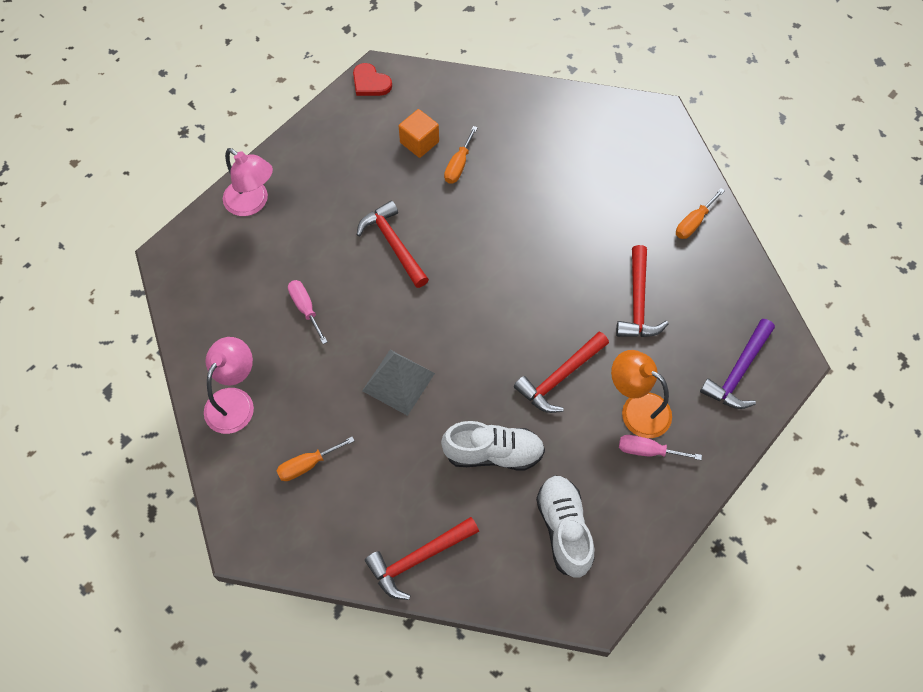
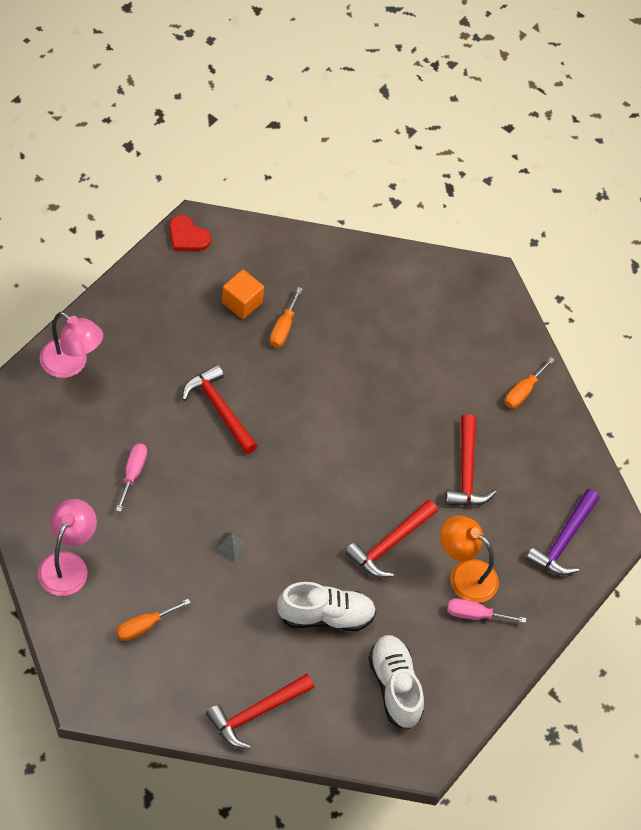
camera: 10 degrees left, 5 degrees down
(305, 308) = (133, 473): pink screwdriver -> pink screwdriver turned 45 degrees clockwise
(398, 382) = (230, 547): grey pyramid -> grey pyramid, size x0.47

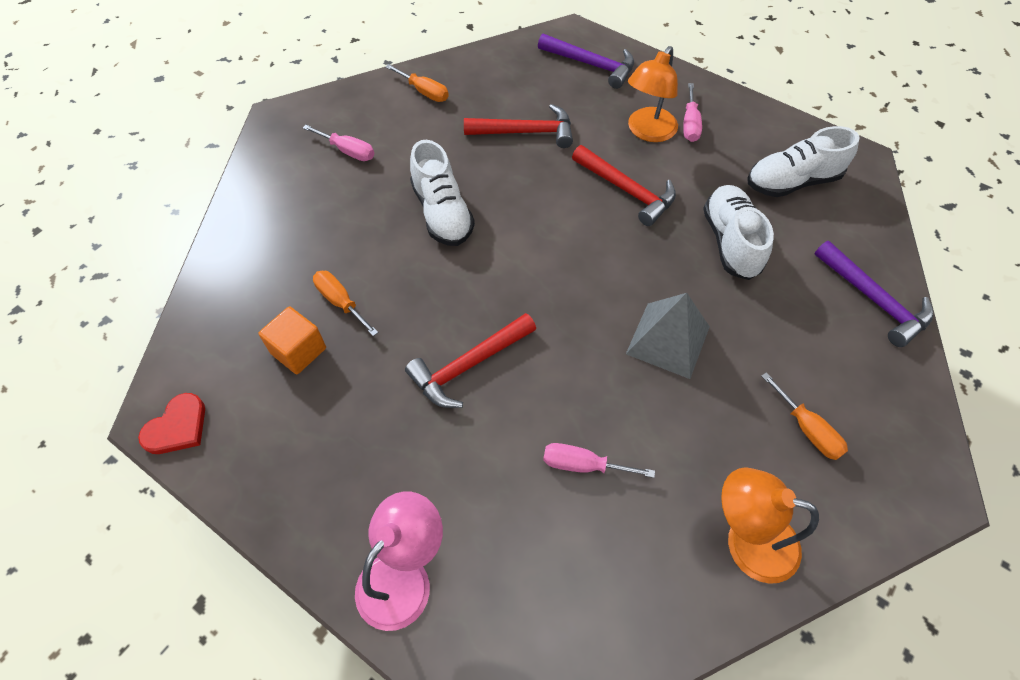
camera: 85 degrees left, 0 degrees up
(67, 564) = (747, 540): pink lamp -> orange lamp
(230, 547) = (668, 340): grey pyramid -> grey pyramid, size x2.12
(256, 713) = (874, 300): red hammer -> purple hammer
(283, 328) = (341, 302): orange screwdriver -> orange screwdriver turned 150 degrees counterclockwise
(370, 399) = (442, 213): none -> white shoe
(445, 331) = (348, 151): none -> pink screwdriver

